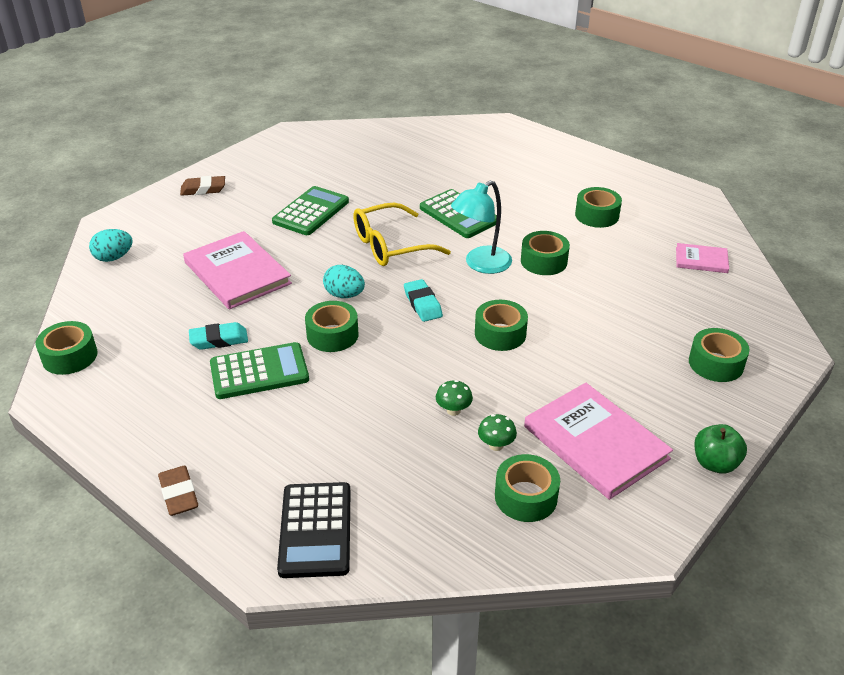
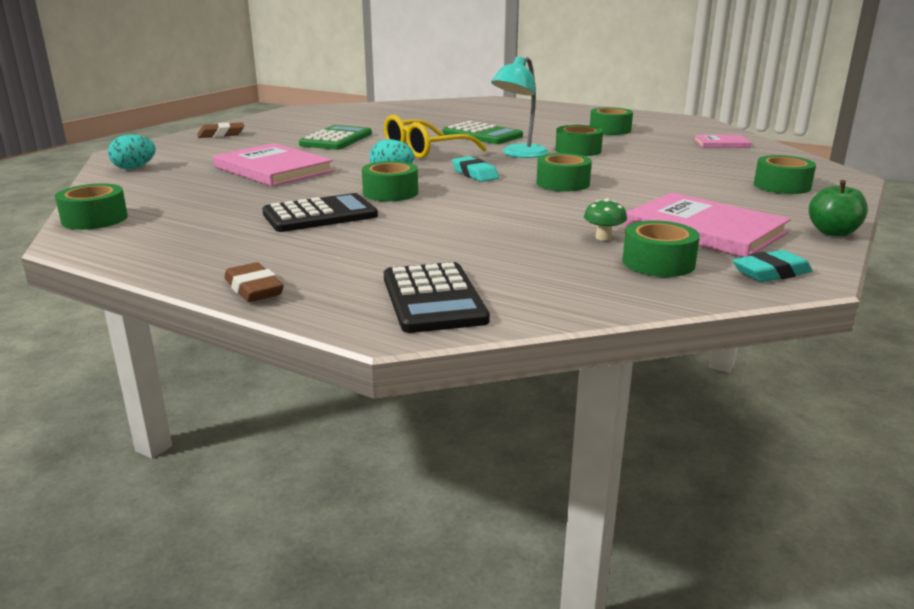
camera: 10 degrees left, 15 degrees down
(219, 340) = (267, 201): turquoise eraser -> turquoise eraser (771, 273)
(259, 372) = (320, 215): green calculator -> black calculator
(453, 410) = (544, 222): green mushroom -> none

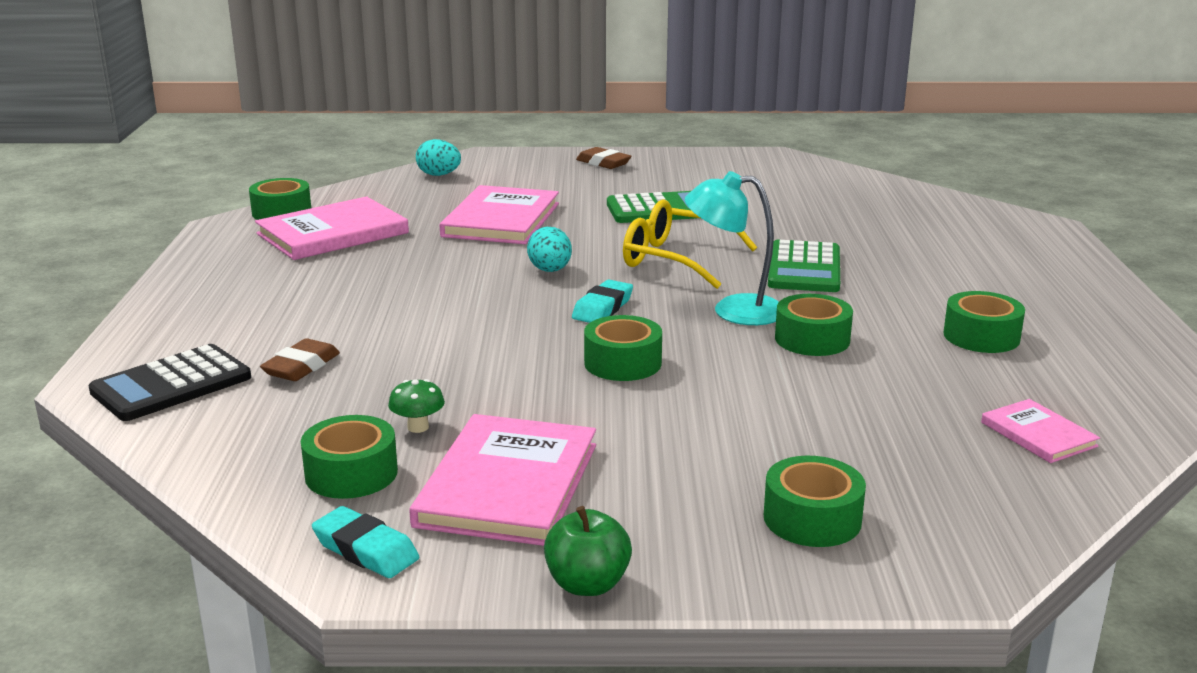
camera: 60 degrees right, 0 degrees up
(191, 211) = (332, 233): none -> pink book
(254, 289) = (155, 313): brown eraser -> brown eraser (301, 367)
(320, 215) = (368, 281): black calculator -> none
(390, 193) = (476, 288): green tape -> none

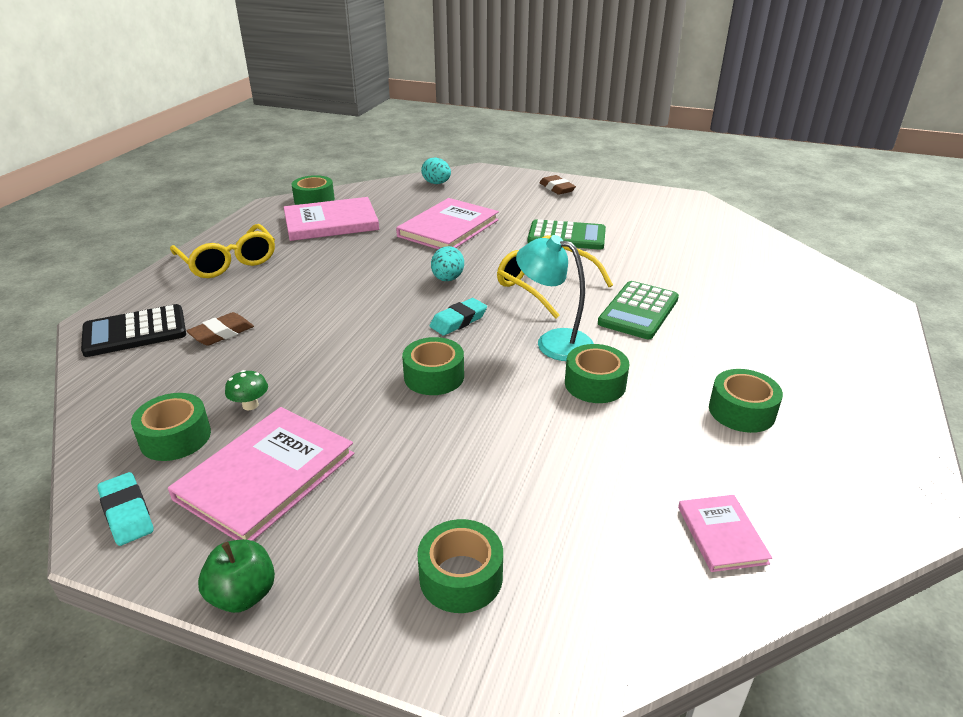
camera: 20 degrees right, 10 degrees up
(227, 294) = (228, 262): none -> yellow glasses

